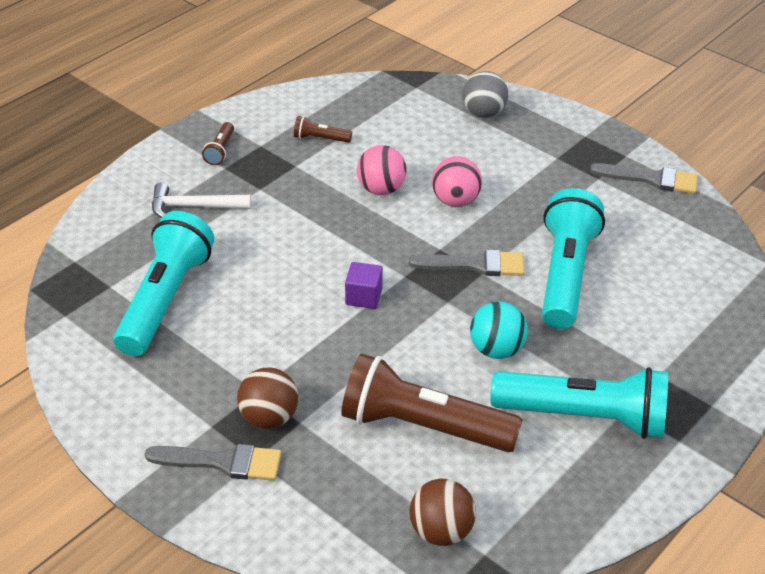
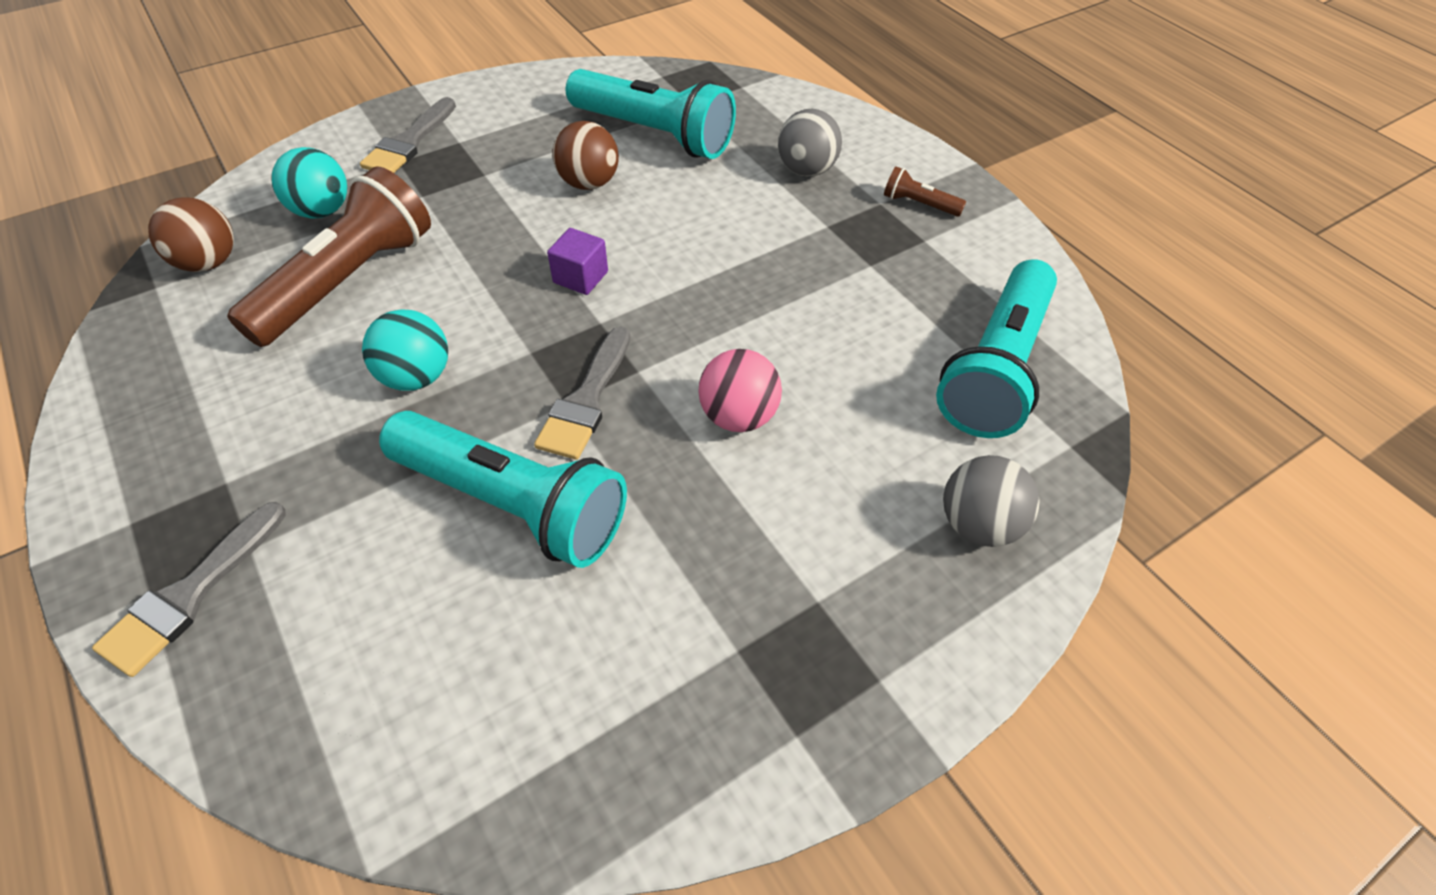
camera: 105 degrees right, 10 degrees up
(194, 207) = (806, 170): white hammer -> grey ball
(269, 417) = (443, 177): brown ball -> brown ball (589, 183)
(320, 138) = (931, 299): brown flashlight -> none
(345, 483) = (322, 211): none -> turquoise ball
(381, 189) = (792, 339): pink ball -> none
(584, 417) = (247, 431): turquoise flashlight -> turquoise flashlight (995, 368)
(651, 179) = (705, 754): grey brush -> grey brush (190, 595)

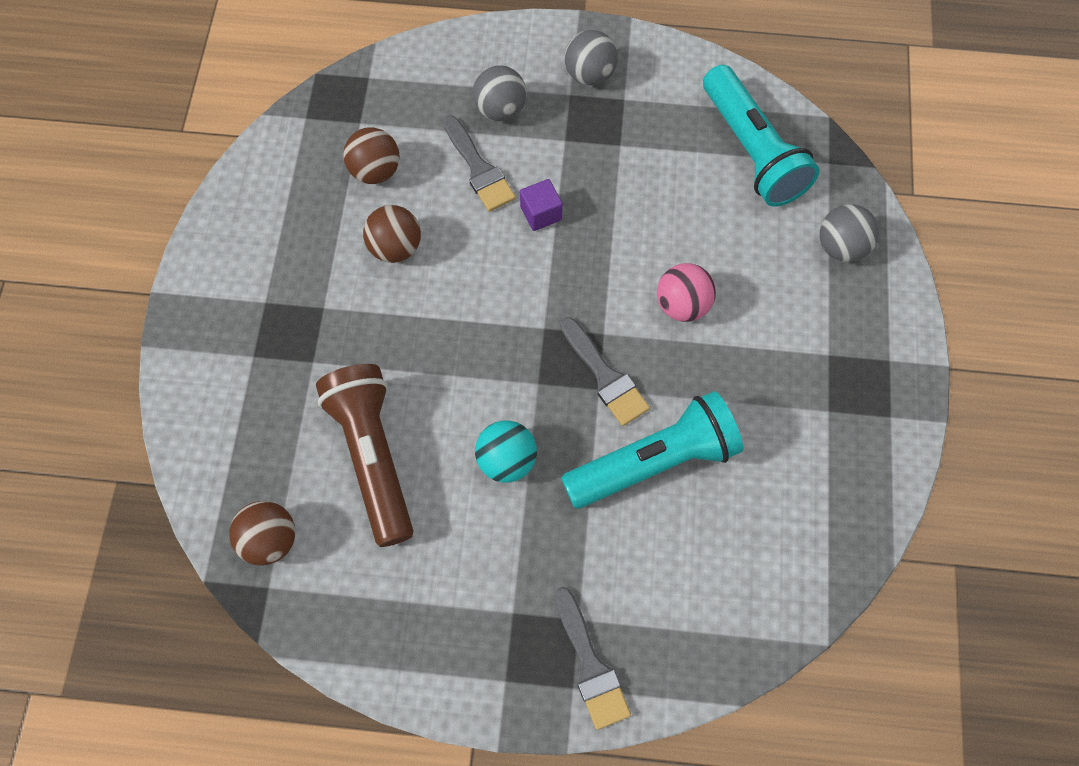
camera: 50 degrees left, 15 degrees up
(322, 211) = (272, 437): turquoise ball -> none
(409, 142) = (234, 336): grey brush -> grey brush (479, 169)
(580, 277) = (491, 313): purple cube -> purple cube (541, 213)
(654, 134) = (375, 171): turquoise flashlight -> brown ball
(918, 204) = (589, 74): brown flashlight -> grey ball

